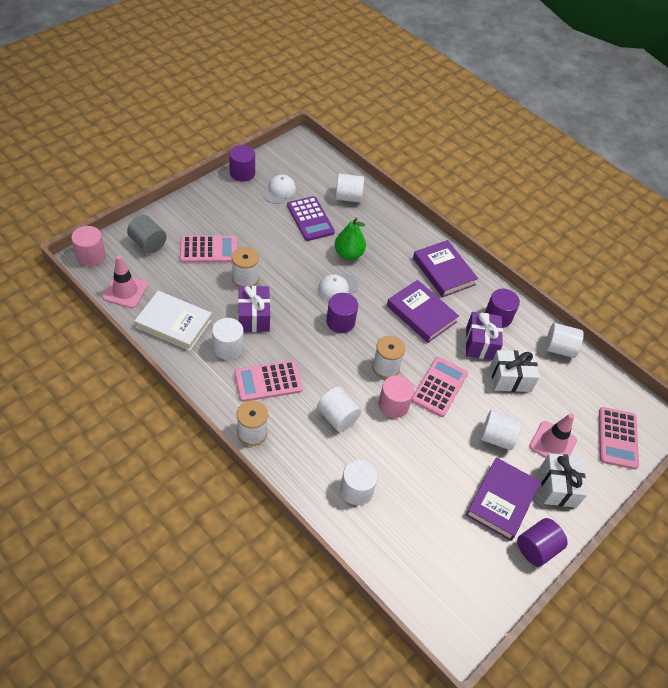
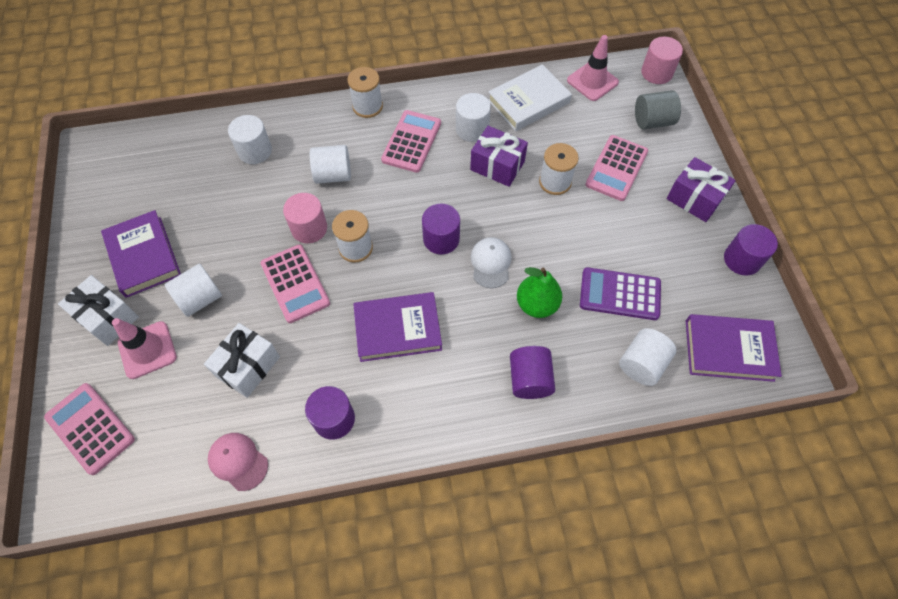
camera: 130 degrees right, 10 degrees up
(279, 191) = (689, 285): white cap -> none
(443, 271) = (444, 402): purple book -> purple book (728, 350)
(480, 343) = (314, 368): purple gift -> purple gift (694, 199)
(536, 548) = (82, 254): purple cylinder -> purple cylinder (529, 379)
(559, 348) = (238, 461): white cylinder -> pink cap

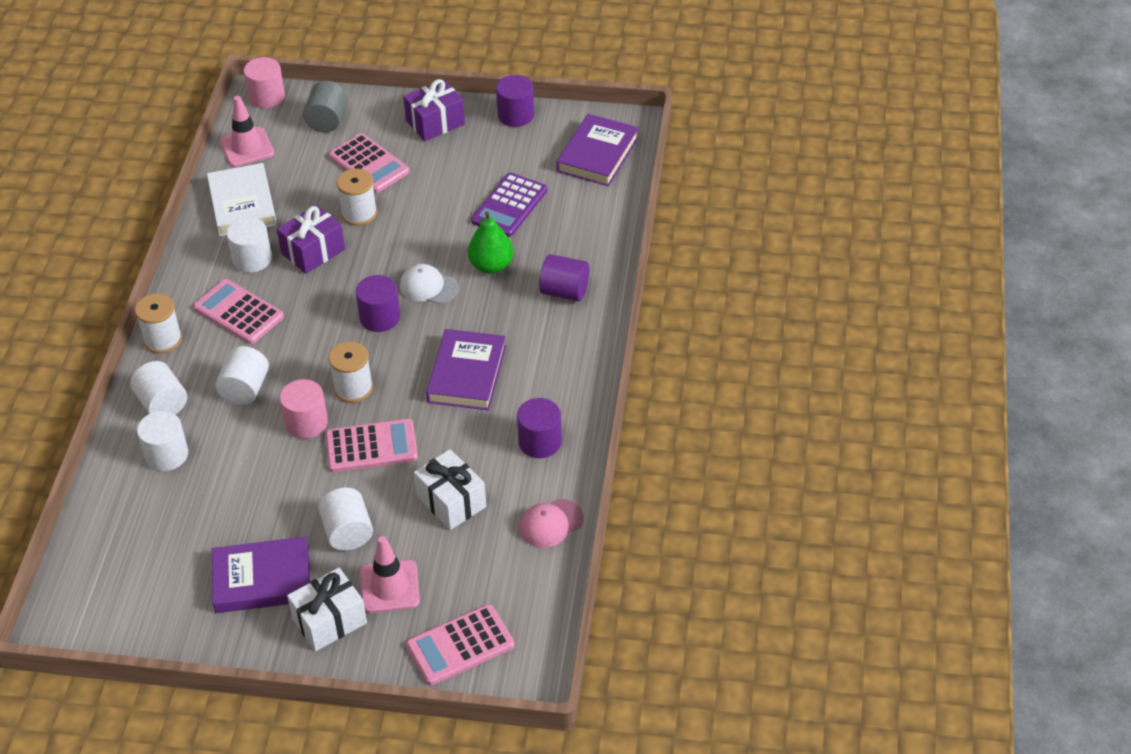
camera: 70 degrees left, 15 degrees down
(642, 364) = (585, 213): white cylinder -> white cylinder (162, 404)

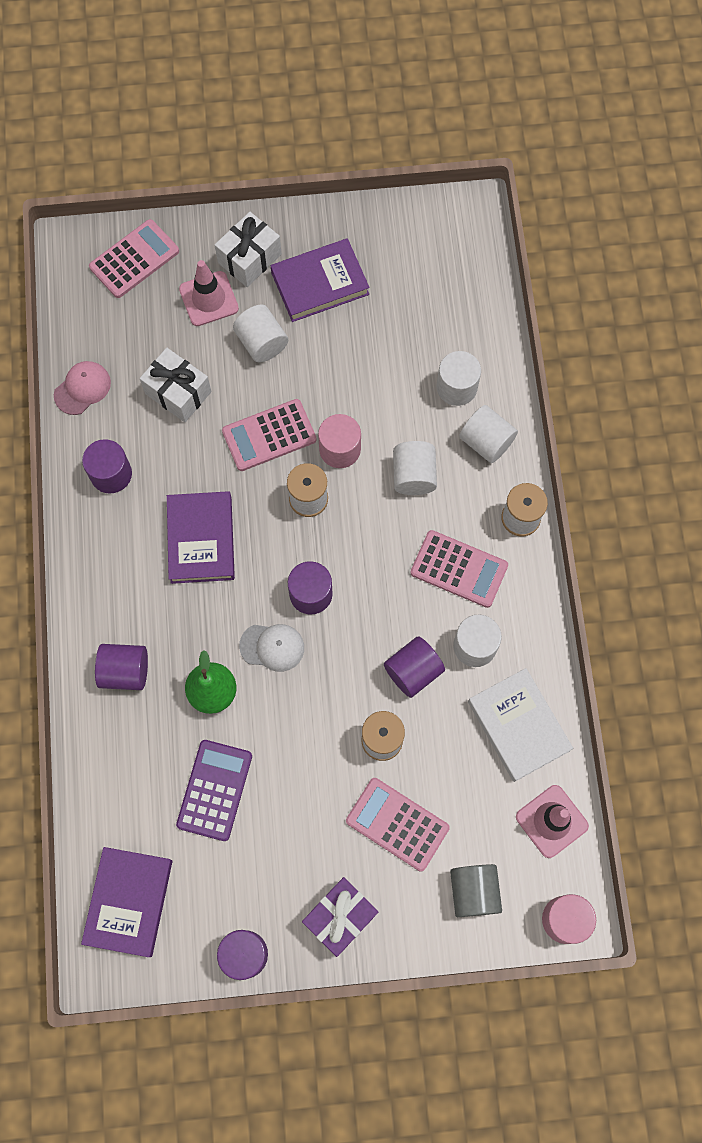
camera: 165 degrees right, 25 degrees up
(313, 251) = (413, 671): purple gift -> purple cylinder

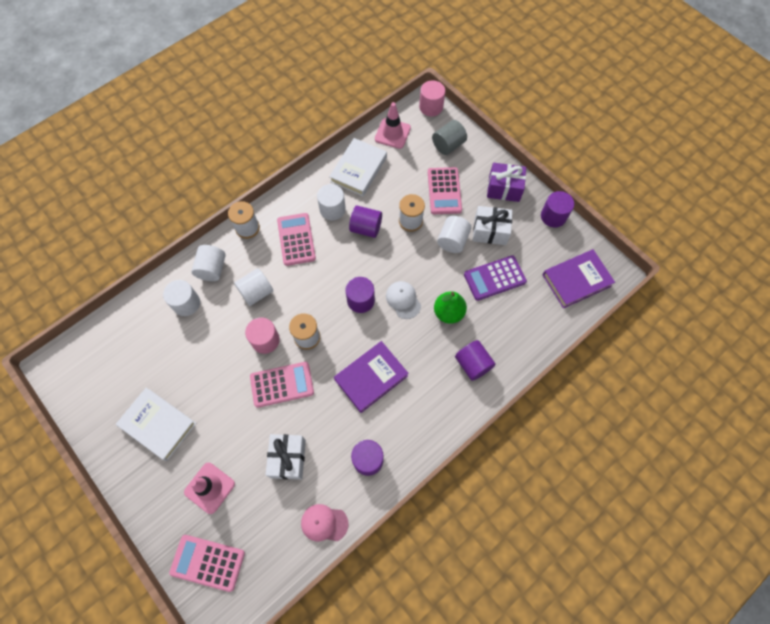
camera: 125 degrees left, 5 degrees down
(249, 258) = (164, 482): white gift -> white gift (490, 231)
(262, 342) = (222, 431): white cylinder -> white cylinder (452, 241)
(269, 435) = (282, 384): pink calculator -> pink calculator turned 45 degrees counterclockwise
(320, 283) = (158, 424): purple book -> white book

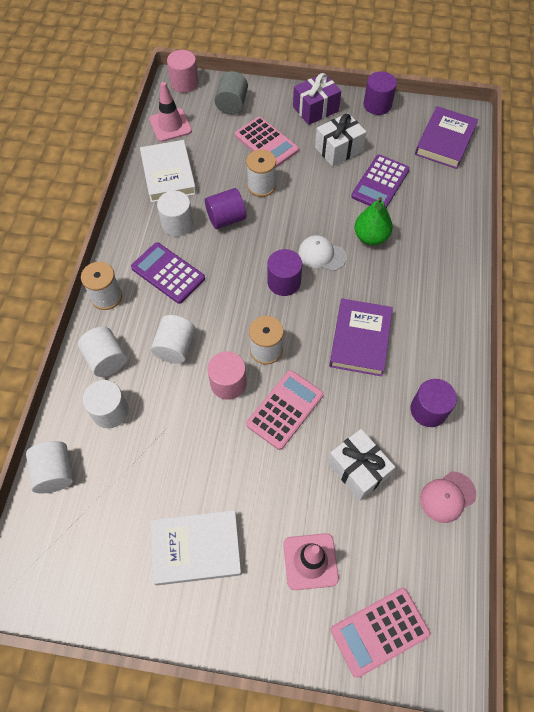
camera: 40 degrees left, 5 degrees down
(296, 239) = (168, 273): pink calculator -> purple calculator
(452, 241) = (314, 177): white cylinder -> white cylinder (55, 472)
(473, 364) = (433, 263): purple cylinder -> none

